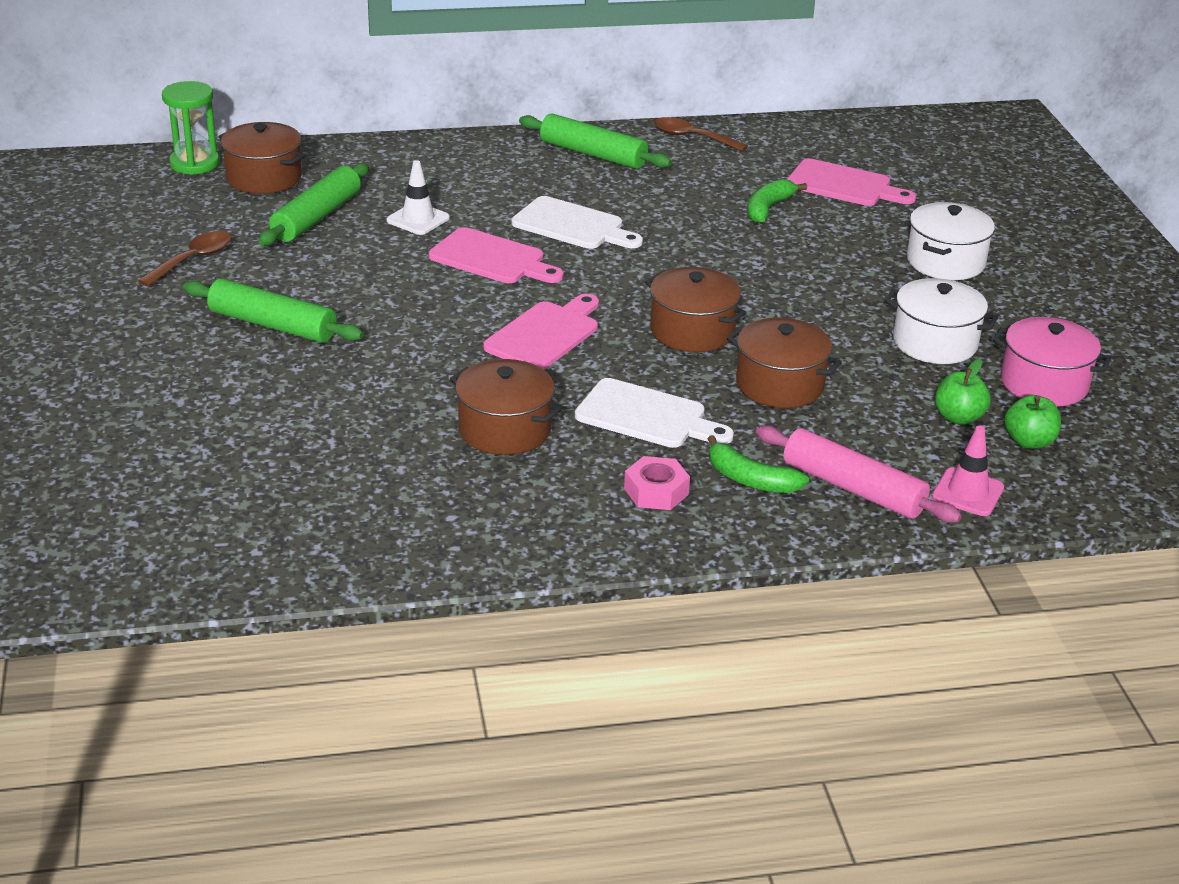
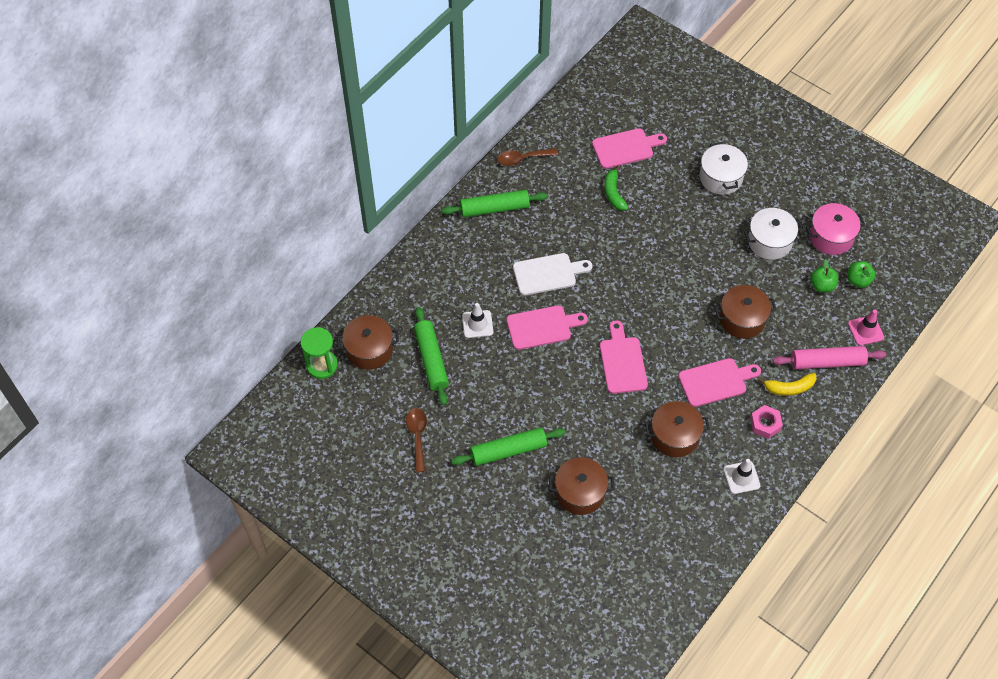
camera: 40 degrees left, 25 degrees up
(534, 519) = (741, 477): none -> white traffic cone
(647, 416) = (716, 382): white cutting board -> pink cutting board
(692, 331) = (675, 311): brown pot -> brown pot (580, 492)
(750, 479) = (789, 388): green banana -> yellow banana

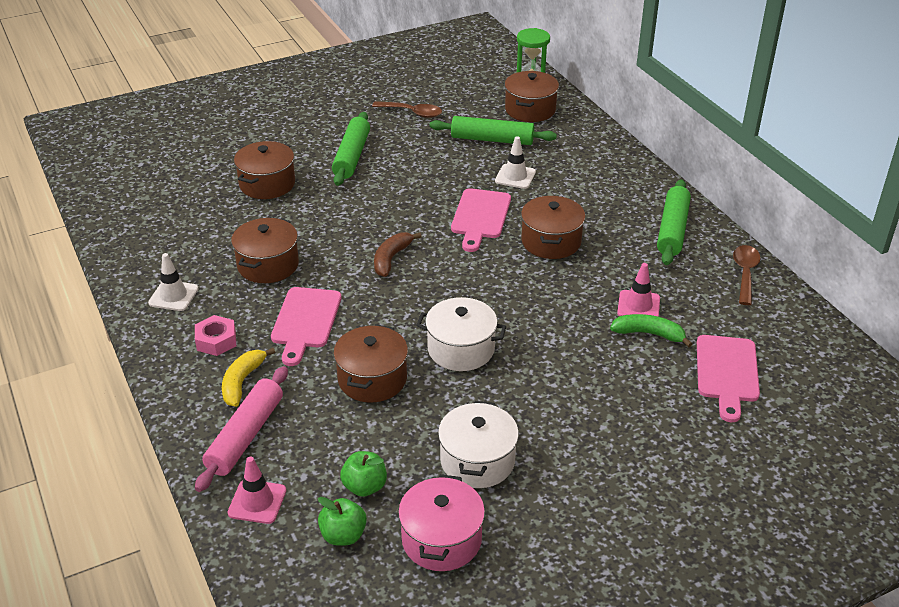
camera: 115 degrees right, 20 degrees down
(548, 274) = (551, 241): white cutting board -> brown pot
(589, 205) = (638, 306): none -> pink traffic cone
(622, 362) = (391, 259): pink cutting board -> brown banana
(721, 177) = (625, 454): white pot -> white pot (461, 349)

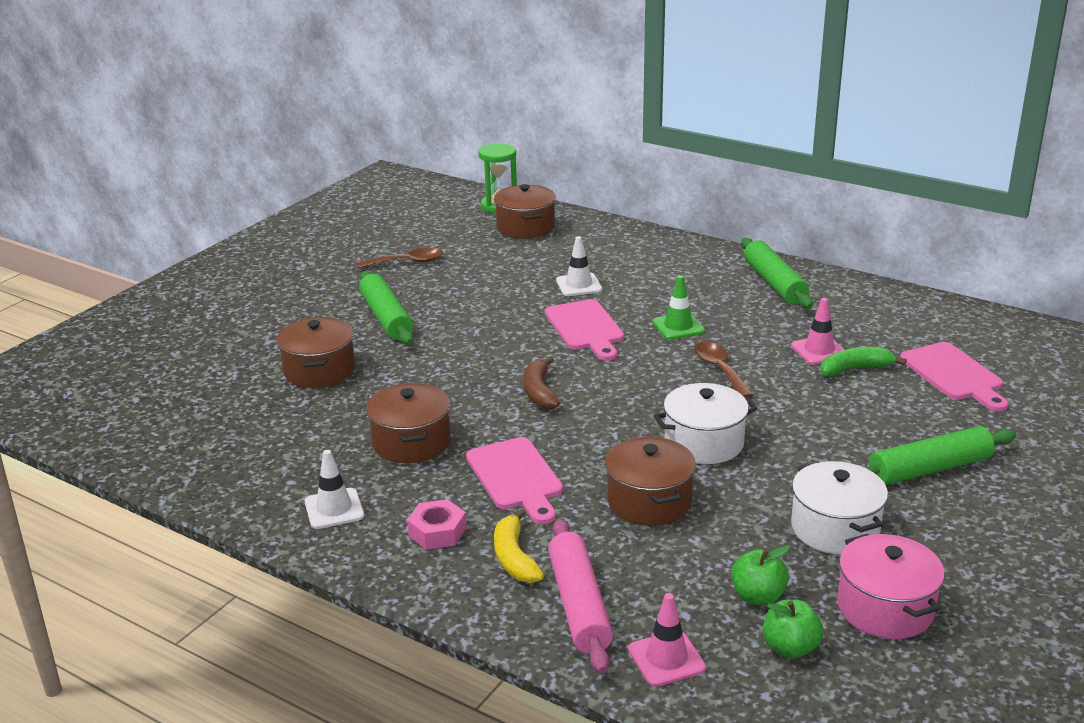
camera: 30 degrees left, 10 degrees down
(492, 139) = (518, 262): green rolling pin -> green rolling pin (929, 469)
(551, 241) = (678, 326): brown pot -> green traffic cone
(745, 273) = (875, 296): brown spoon -> brown spoon (720, 370)

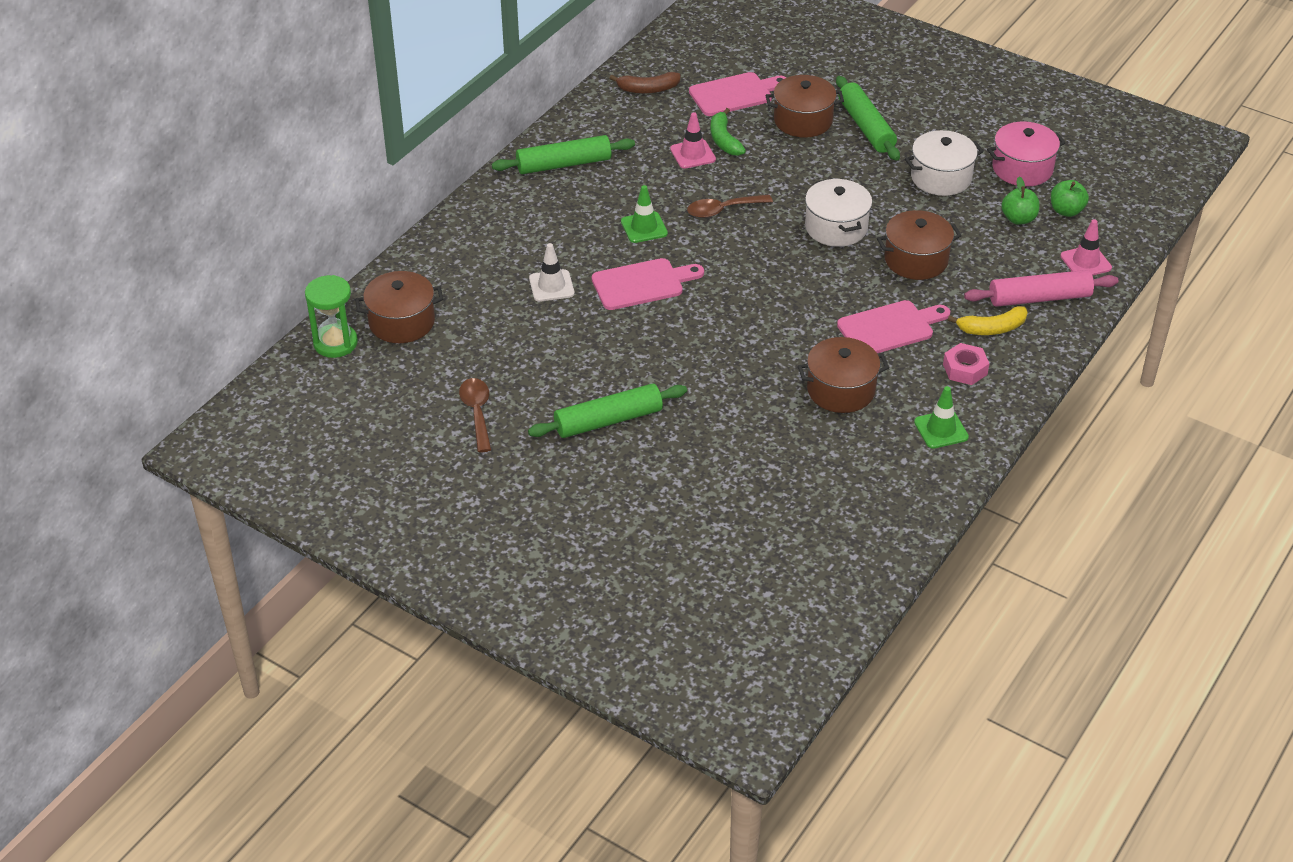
camera: 90 degrees left, 15 degrees up
(319, 370) = (715, 461): brown pot -> brown pot (803, 121)
(334, 509) = (941, 429): white traffic cone -> green traffic cone
(539, 392) = (757, 314): brown banana -> brown banana (648, 89)

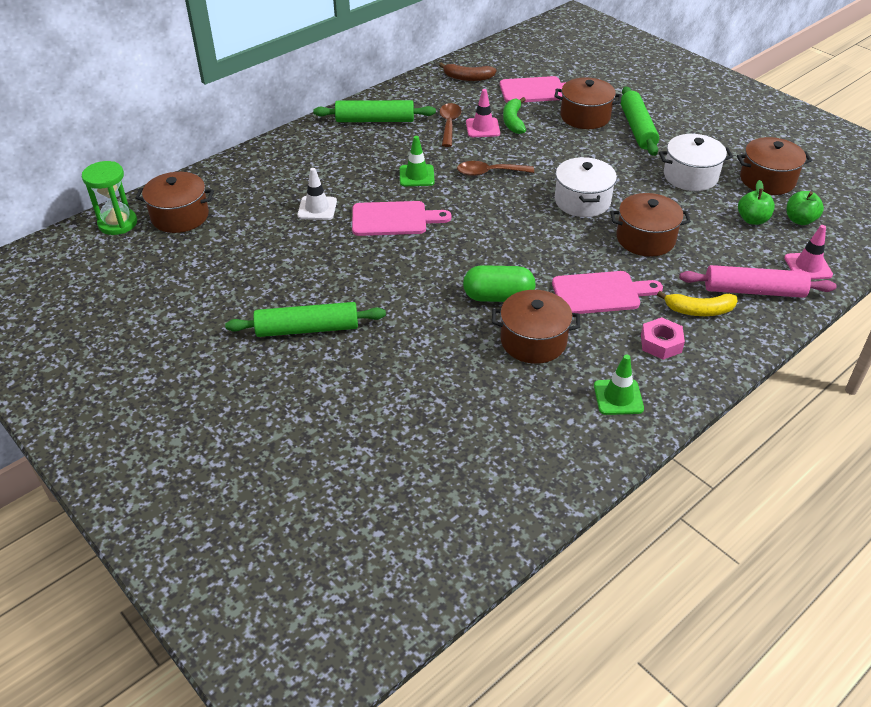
camera: 15 degrees right, 0 degrees up
(477, 413) = (198, 301): brown spoon -> brown spoon (449, 124)
(788, 351) = (498, 297): none -> green capsule
(1022, 168) = (767, 180): pink pot -> brown pot

